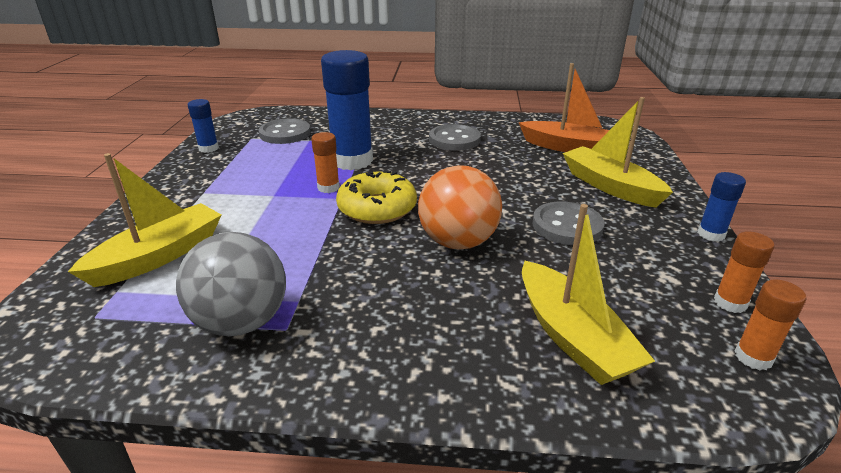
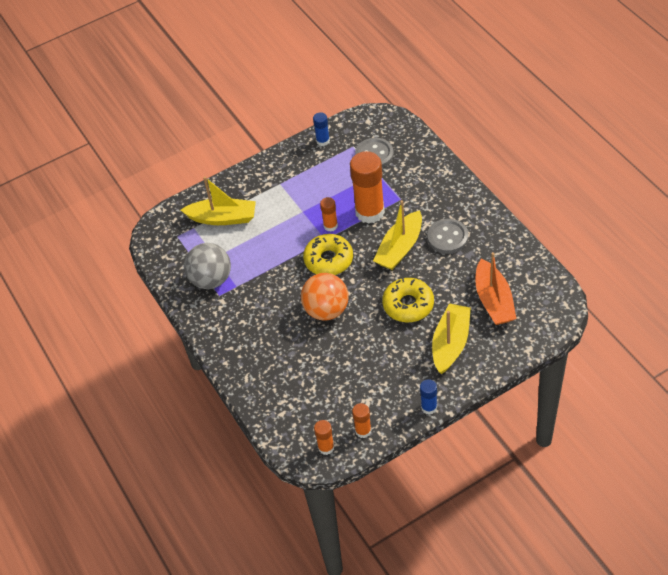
camera: 60 degrees right, 20 degrees up
(352, 161) = (370, 212): blue glue stick -> orange glue stick
(520, 188) = (408, 305): none -> yellow donut
(567, 226) = (382, 344): grey button -> none
(572, 337) = (289, 385): yellow boat -> yellow boat (400, 248)

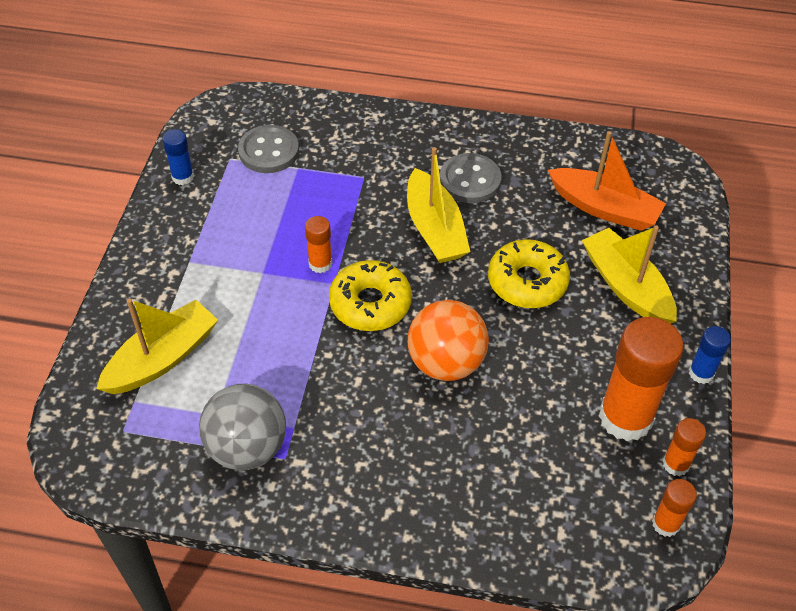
camera: 55 degrees left, 0 degrees up
(370, 212) = (347, 215): orange glue stick -> orange glue stick (625, 417)

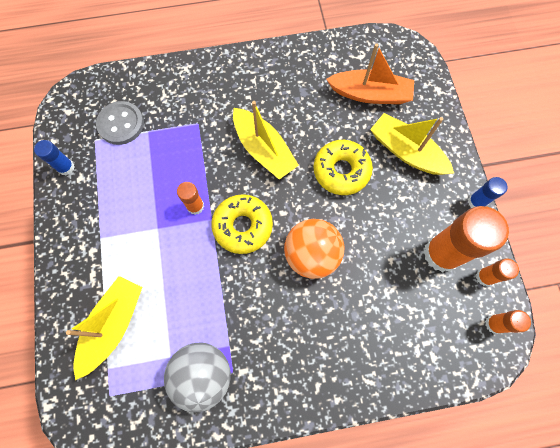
camera: 20 degrees left, 20 degrees up
(470, 180) = (272, 101): grey button -> none

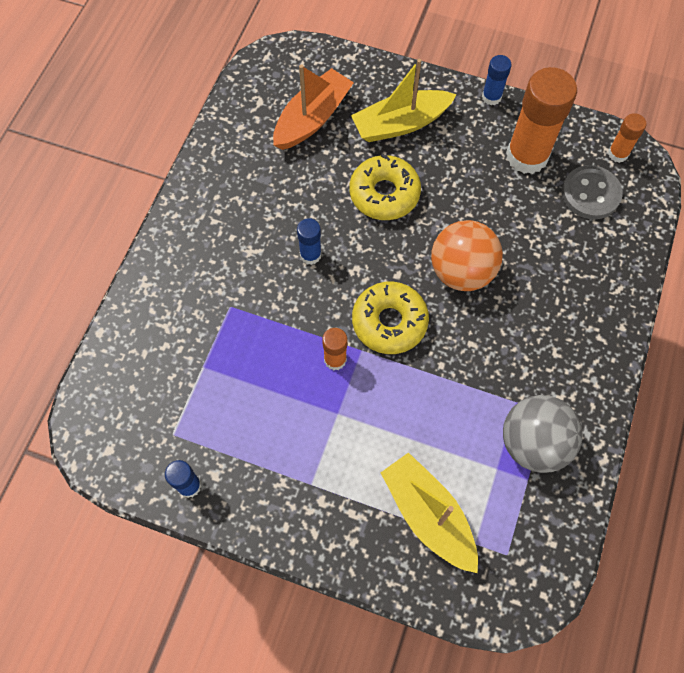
camera: 60 degrees left, 5 degrees down
(121, 124) = (172, 393): grey button -> grey button (590, 194)
(264, 150) = (310, 255): yellow boat -> blue glue stick
(485, 277) = (569, 134): orange glue stick -> none

